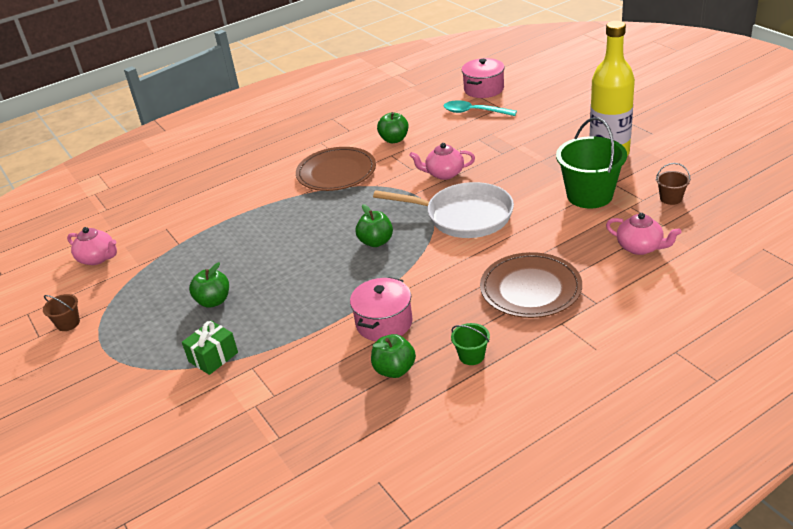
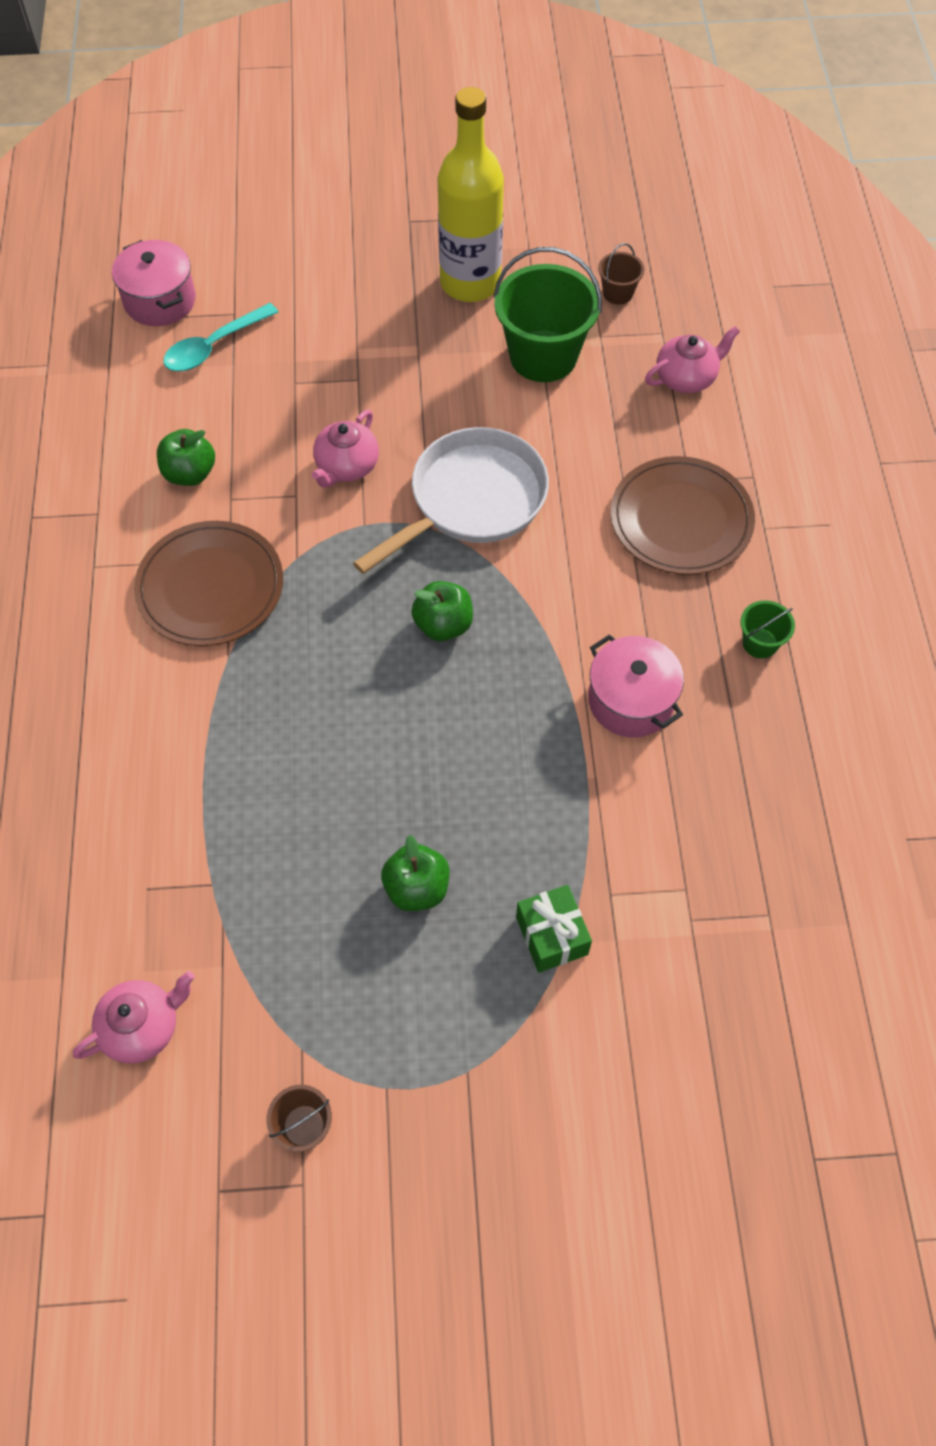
camera: 65 degrees left, 25 degrees up
(394, 370) = (730, 733): green apple -> none

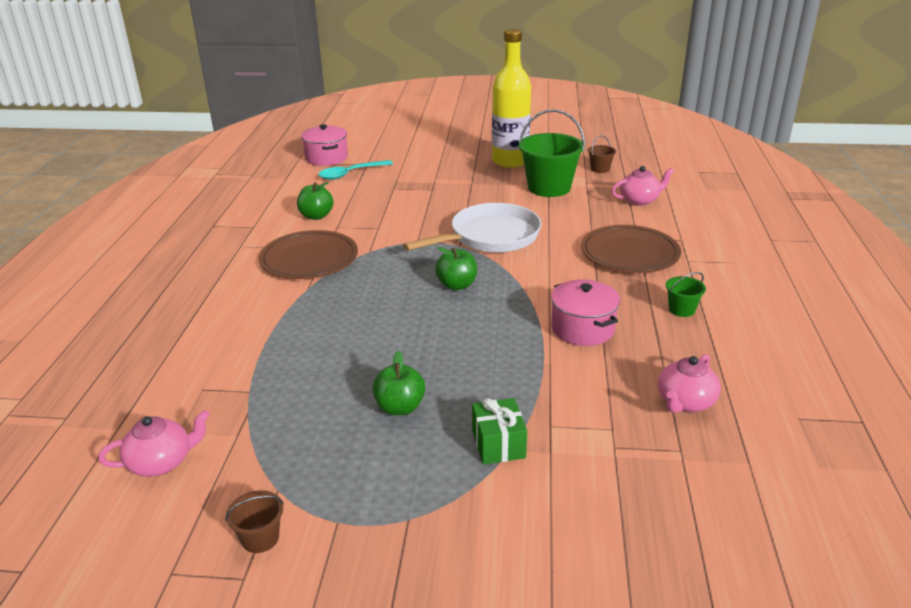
camera: 10 degrees right, 30 degrees down
(346, 466) = (414, 219): pink teapot -> pink teapot (685, 402)

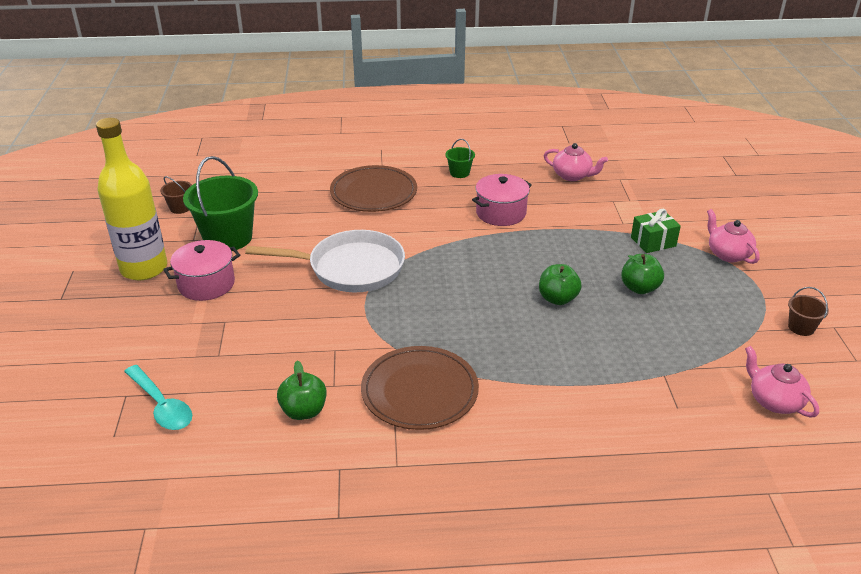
camera: 100 degrees left, 5 degrees up
(326, 158) = (88, 447): pink pot -> pink pot (206, 284)
(457, 285) = (451, 279): green apple -> green apple (557, 299)
(490, 237) = (350, 268): white pan -> white pan turned 135 degrees clockwise
(639, 200) = (263, 186): pink teapot -> pink teapot (728, 254)

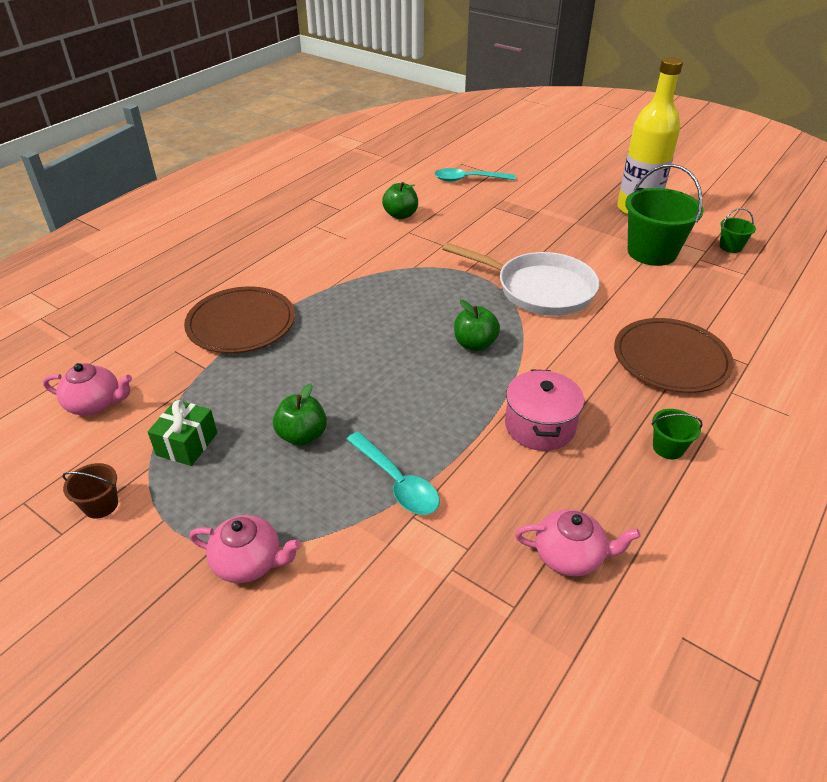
camera: 130 degrees right, 5 degrees up
(180, 208) = (730, 247): brown bucket -> green bucket
(206, 284) = (587, 225): pink pot -> none
(350, 268) = (539, 289): white pan -> white pan turned 105 degrees counterclockwise
(419, 391) = (357, 257): brown plate -> brown plate (241, 324)
(557, 299) = (359, 373): green apple -> green apple (475, 344)
(572, 176) = (570, 556): pink teapot -> pink teapot turned 150 degrees counterclockwise
(612, 238) = (397, 482): none -> turquoise spoon
(653, 242) = (350, 512): green gift -> green gift (187, 444)

